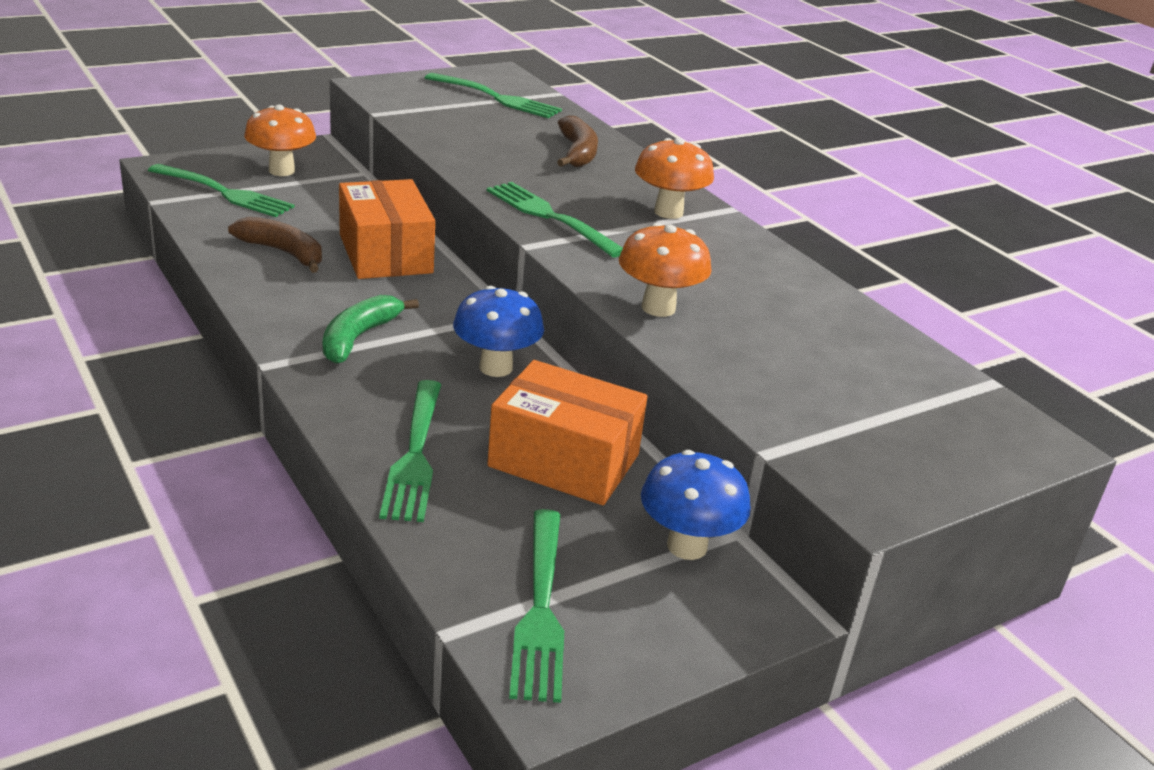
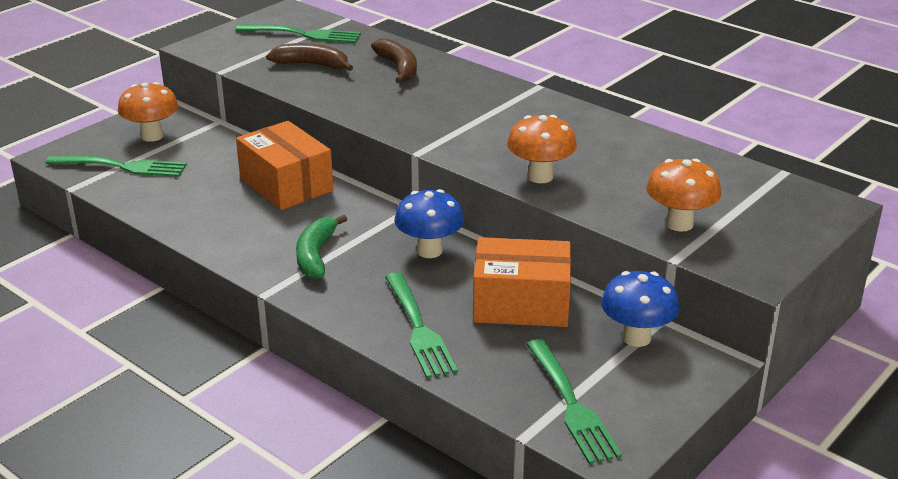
camera: 15 degrees left, 0 degrees up
(283, 252) = (208, 204): brown banana -> brown banana (312, 65)
(551, 217) = (418, 126): green fork -> none
(668, 212) = (497, 100): orange mushroom -> orange mushroom (679, 224)

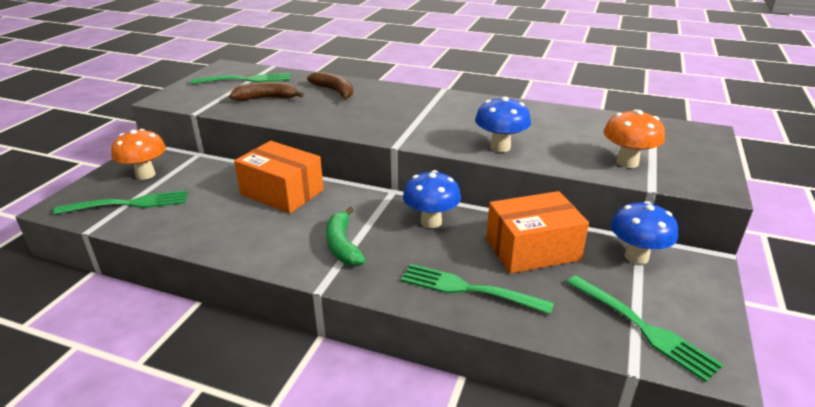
camera: 20 degrees left, 0 degrees up
(418, 328) = (470, 289): green fork -> green fork turned 150 degrees clockwise
(540, 176) = (500, 147): orange mushroom -> blue mushroom

